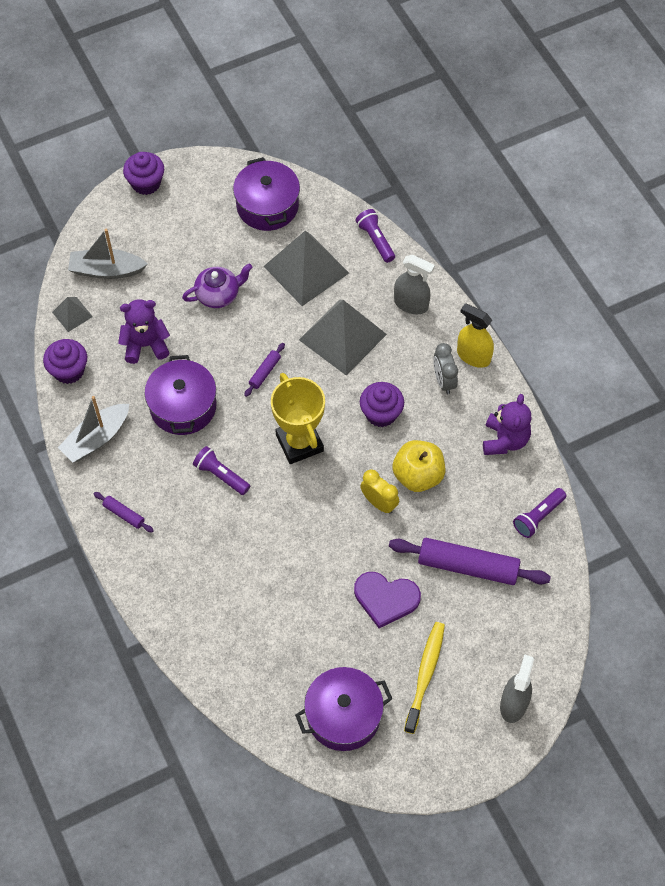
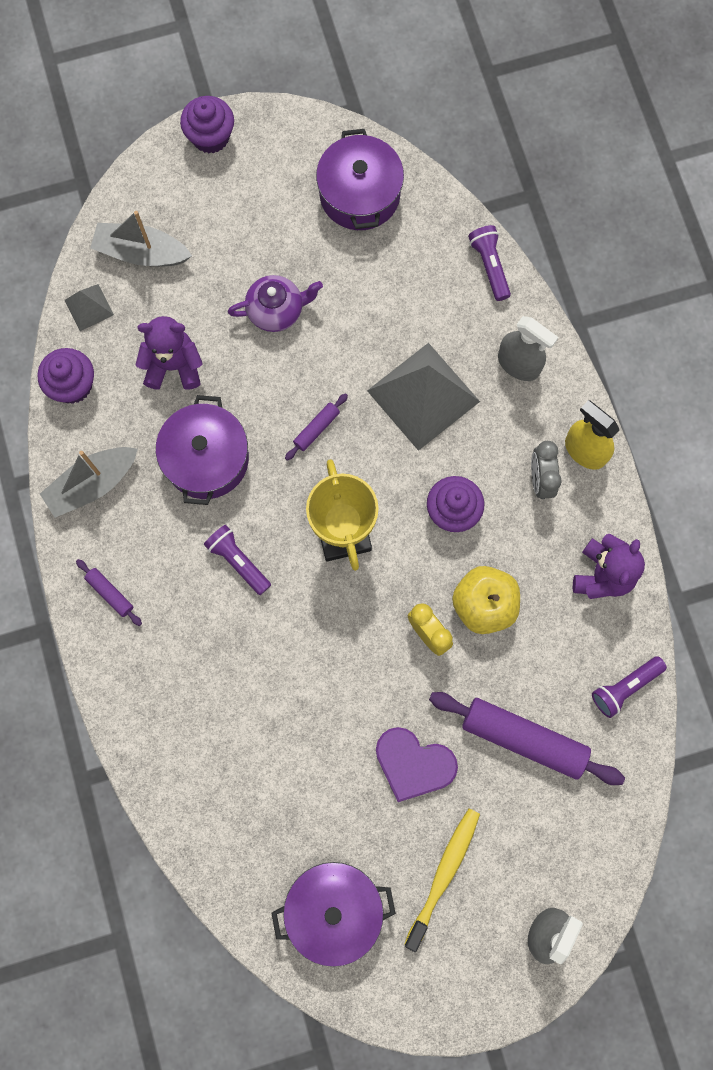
camera: 10 degrees right, 15 degrees up
(306, 269) = (393, 293): grey pyramid -> none

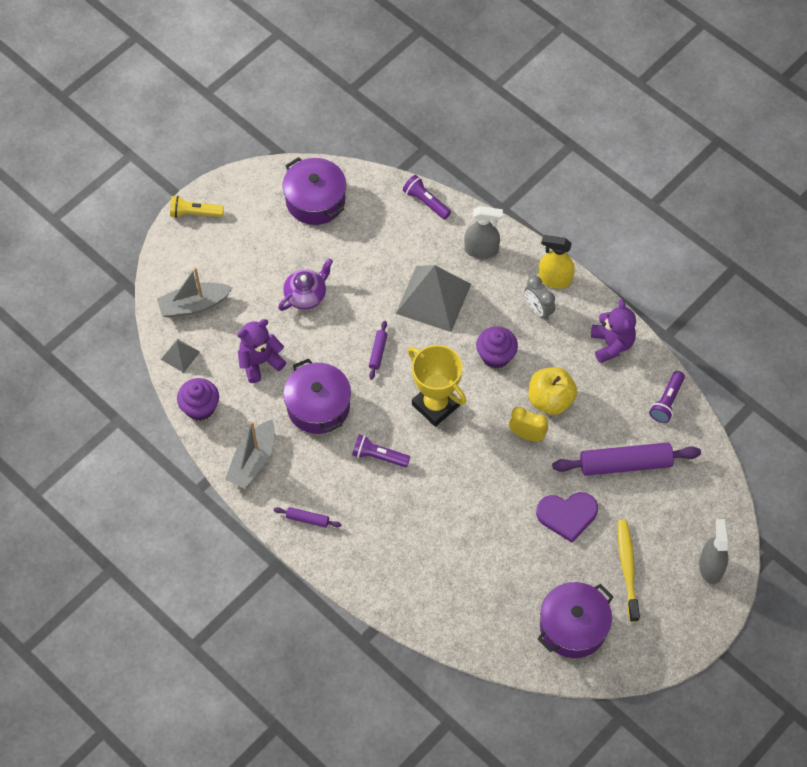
camera: 30 degrees left, 15 degrees down
(210, 137) = (194, 213): purple cupcake -> yellow flashlight

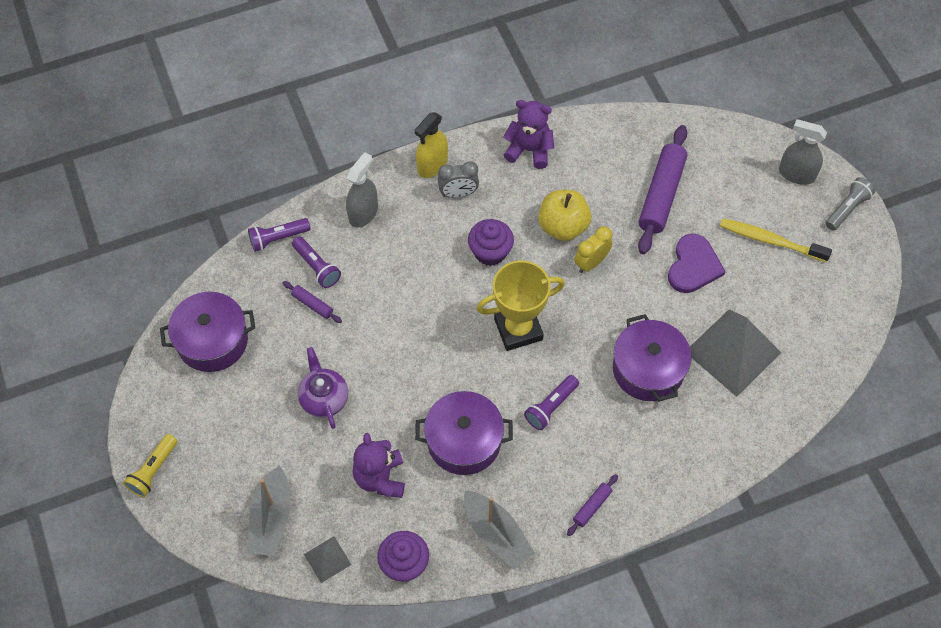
camera: 65 degrees left, 0 degrees up
(378, 352) = (429, 357): purple rolling pin -> purple rolling pin (312, 304)
(433, 298) = (395, 279): grey pyramid -> grey pyramid (732, 352)
(573, 627) = (812, 312): purple pot -> purple pot (648, 369)
(667, 402) = (612, 133): purple flashlight -> purple flashlight (317, 267)
(697, 622) = (847, 209): none -> grey flashlight

